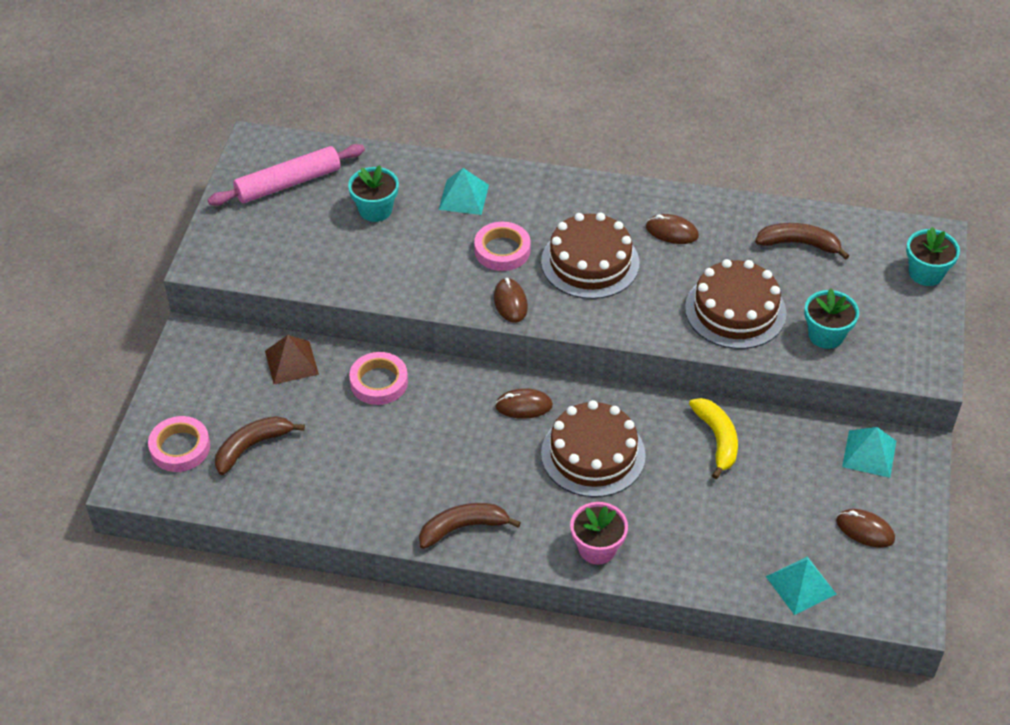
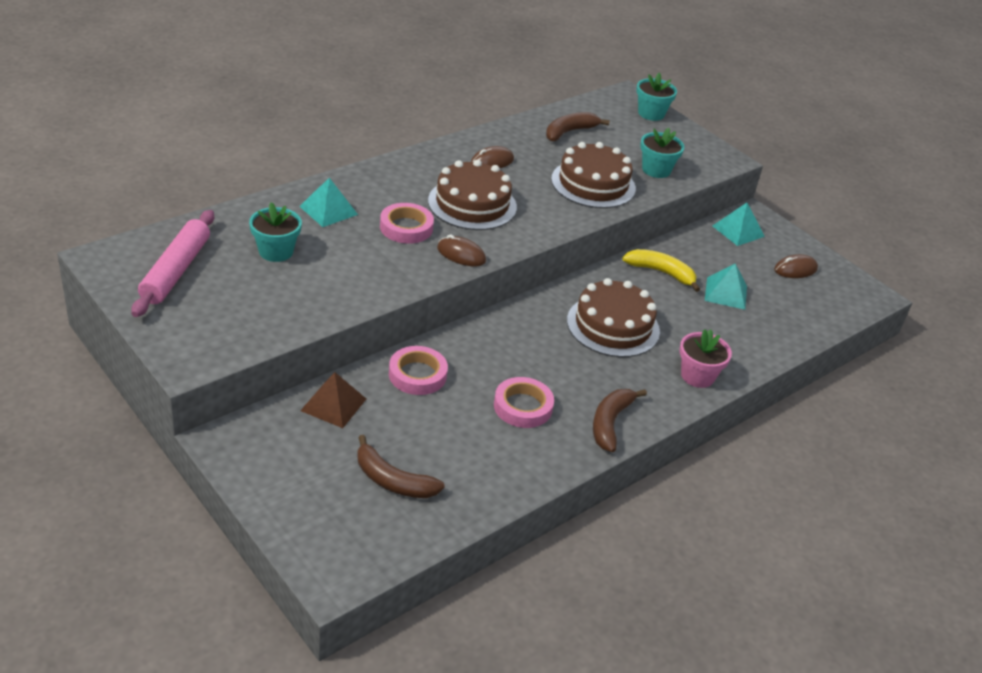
camera: 55 degrees left, 10 degrees down
(180, 447) = (337, 523): pink tape -> pink tape (523, 406)
(252, 447) = (393, 480): brown banana -> brown banana turned 60 degrees counterclockwise
(523, 406) = (531, 326): brown mouse -> none
(801, 585) = (814, 318): turquoise pyramid -> turquoise pyramid (726, 293)

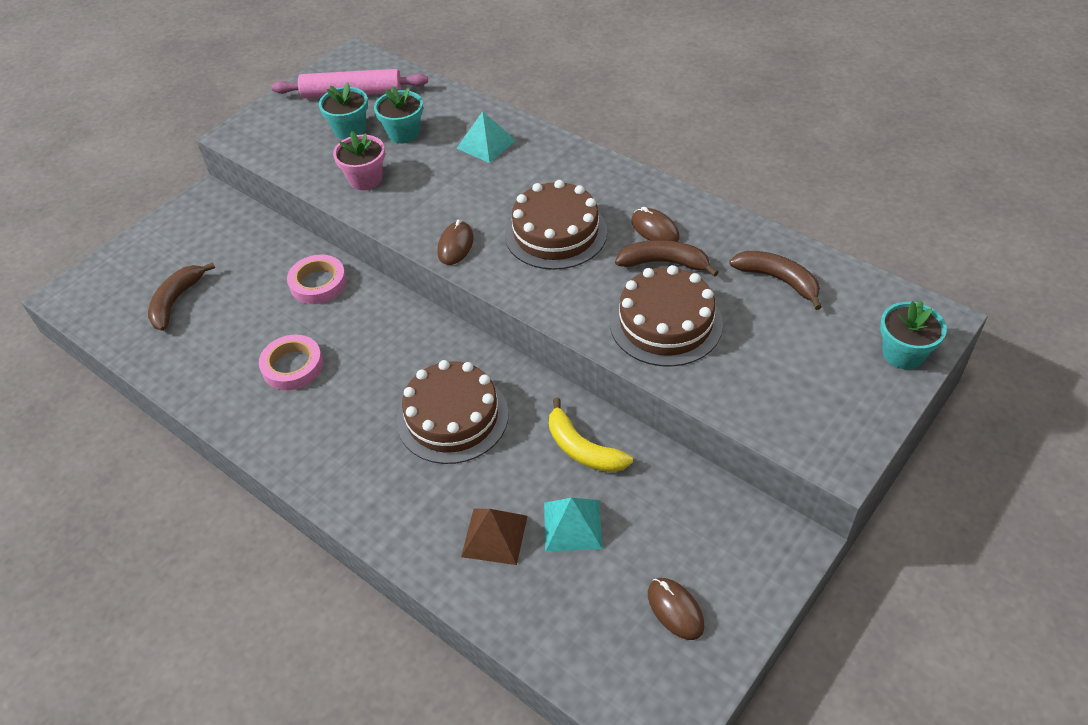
camera: 85 degrees right, 10 degrees up
(333, 404) = (263, 243): brown pyramid -> brown pyramid (494, 536)
(406, 227) = (484, 198): pink tape -> none
(610, 423) = (284, 440): brown banana -> brown banana (664, 263)
(656, 170) = (745, 380): turquoise flower pot -> turquoise flower pot (349, 129)
(661, 272) = (582, 449): yellow banana -> yellow banana turned 120 degrees clockwise
(697, 376) = (388, 511): pink flower pot -> pink flower pot (365, 179)
(738, 231) = (735, 526): turquoise pyramid -> none

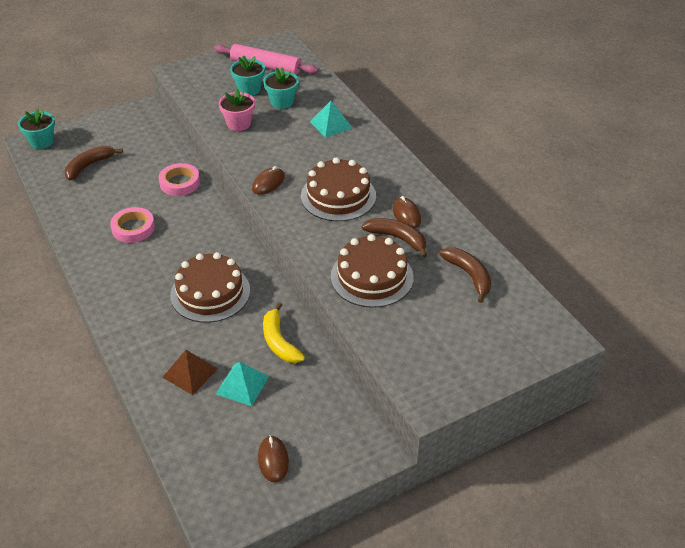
camera: 20 degrees right, 5 degrees down
(903, 353) = (523, 352): turquoise flower pot -> turquoise flower pot (42, 142)

